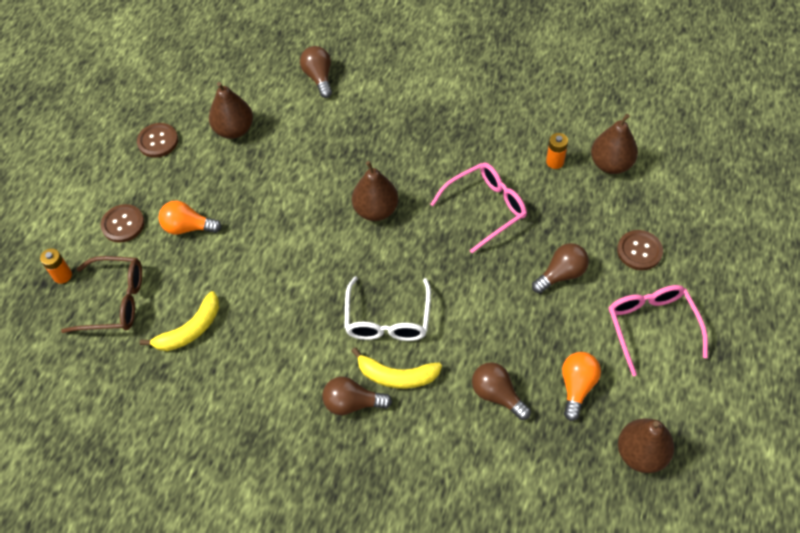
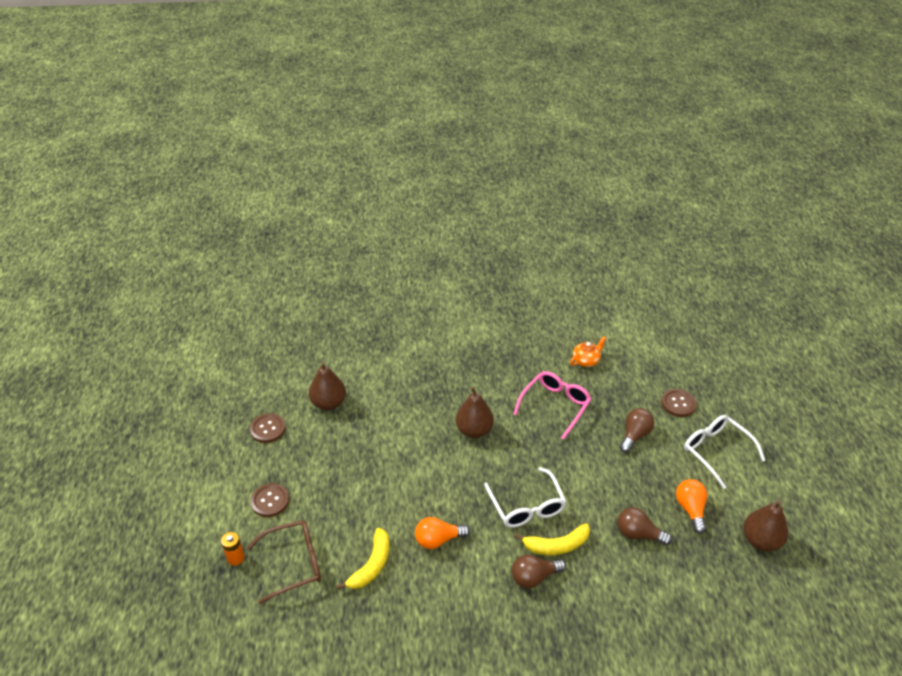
camera: 25 degrees left, 15 degrees down
(188, 227) = (328, 487): orange light bulb -> orange light bulb (438, 540)
(319, 77) = (377, 348): brown light bulb -> none
(555, 162) = (586, 361): orange battery -> orange teapot
(611, 164) = (625, 352): brown pear -> none
(651, 326) = (716, 451): pink glasses -> white glasses

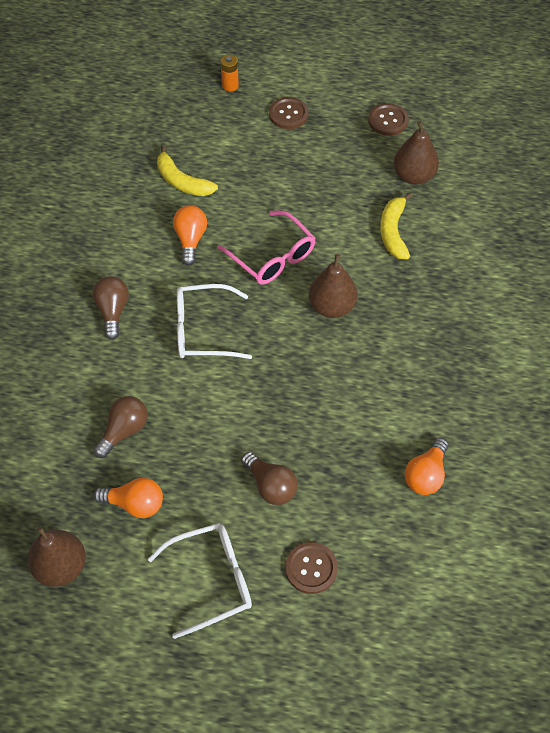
camera: 105 degrees right, 15 degrees up
(294, 563) = (207, 125): brown glasses -> none
(555, 406) = (349, 407): pink glasses -> pink glasses (272, 257)
(556, 545) = (142, 343): yellow banana -> yellow banana (393, 232)
(586, 361) = (426, 475): orange teapot -> orange light bulb

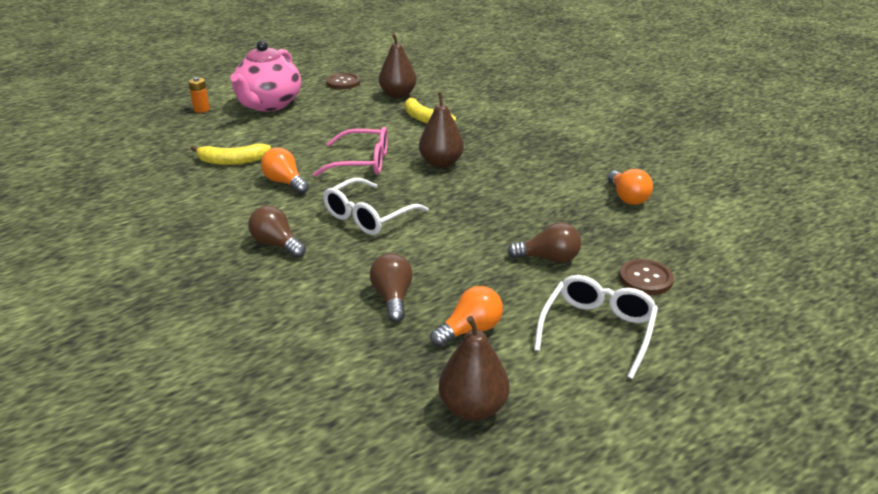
camera: 45 degrees left, 25 degrees down
(288, 114) = (268, 104): brown button -> pink teapot

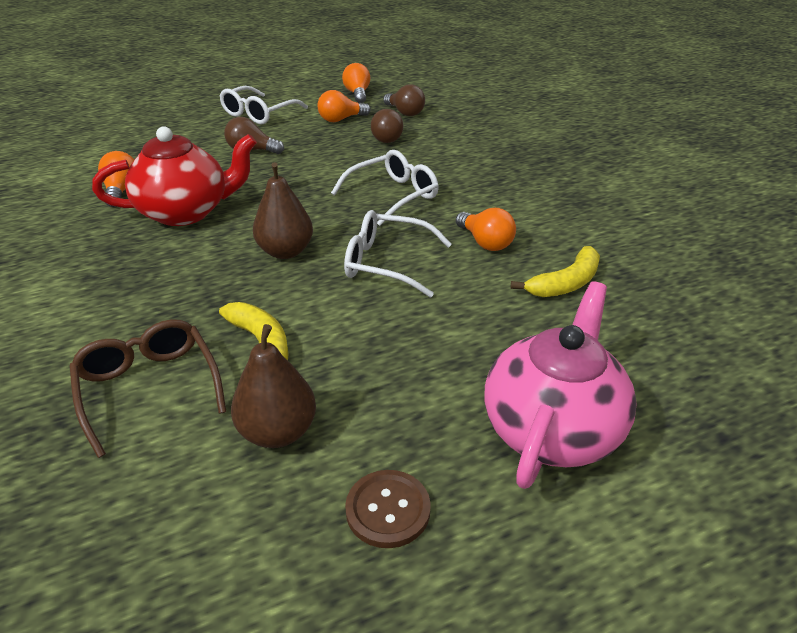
camera: 170 degrees left, 5 degrees up
(201, 109) = (687, 427): orange battery -> none
(232, 161) = (565, 283): yellow banana -> yellow banana turned 135 degrees clockwise
(277, 244) = (481, 179): brown light bulb -> brown light bulb (405, 113)
(362, 162) = (387, 263): pink glasses -> white glasses
(470, 101) = (149, 388): none -> brown glasses
(473, 408) = (357, 94): brown pear -> orange light bulb
(546, 184) = (186, 212): none -> red teapot
(645, 278) = (193, 134): brown button -> none

